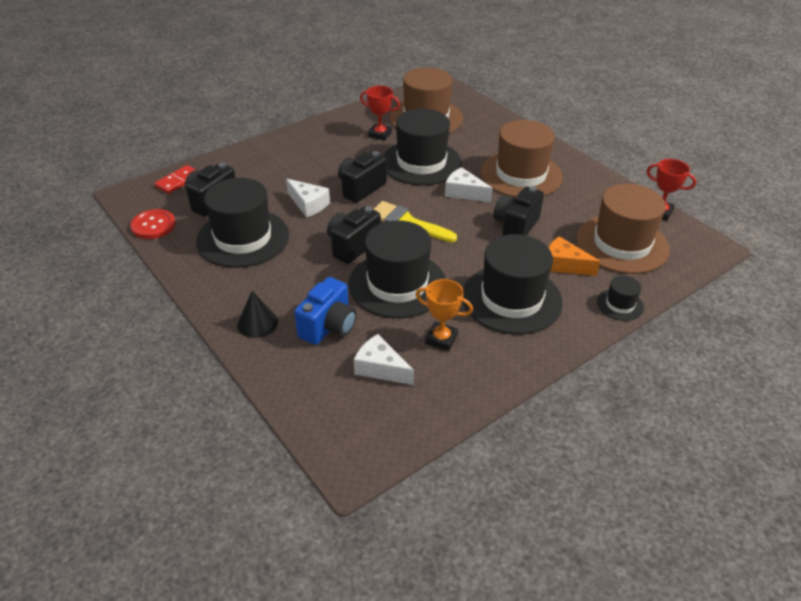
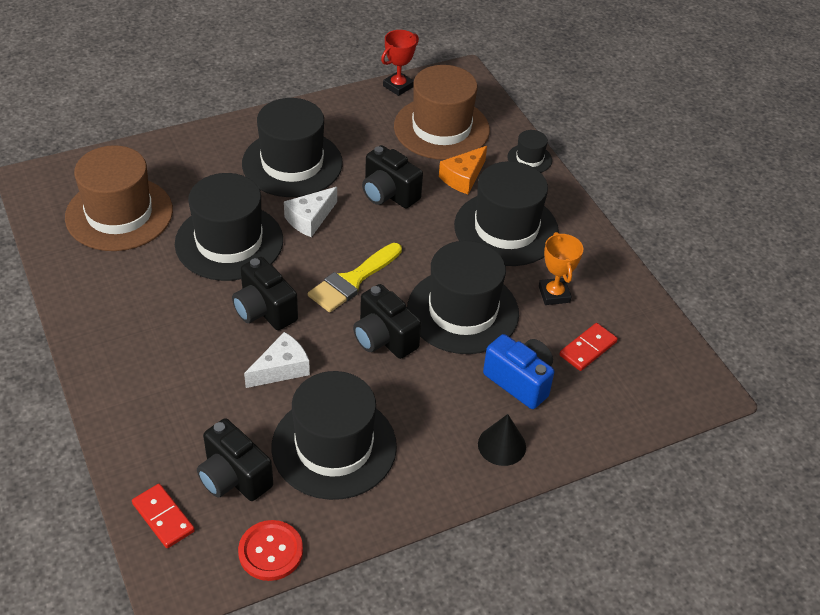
camera: 80 degrees left, 5 degrees up
(380, 134) = (140, 268): red trophy -> none
(380, 368) = (587, 348): white cheese -> red domino
(441, 339) = (554, 294): orange trophy -> orange trophy turned 45 degrees counterclockwise
(521, 175) = (292, 163): brown hat -> black hat

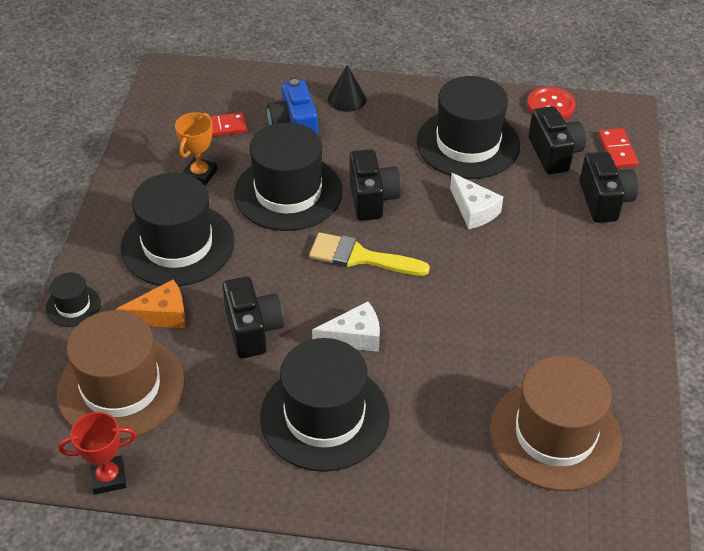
camera: 145 degrees left, 0 degrees up
(229, 242) = (452, 347): black hat -> none
(264, 310) = (459, 263): black camera -> black camera (604, 201)
(281, 369) = (473, 210): white cheese -> white cheese turned 120 degrees counterclockwise
(352, 280) = (360, 257): yellow brush -> yellow brush turned 150 degrees counterclockwise

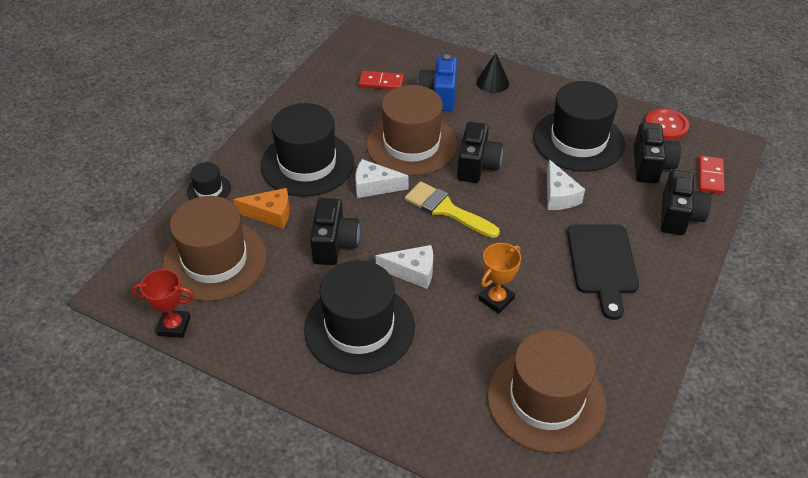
camera: 20 degrees right, 0 degrees up
(200, 174) = (349, 114): orange trophy -> orange trophy (496, 299)
(268, 251) = (374, 186): none -> white cheese
(288, 192) = (411, 144): black hat -> brown hat
(549, 273) = (602, 263): none -> black cutting board

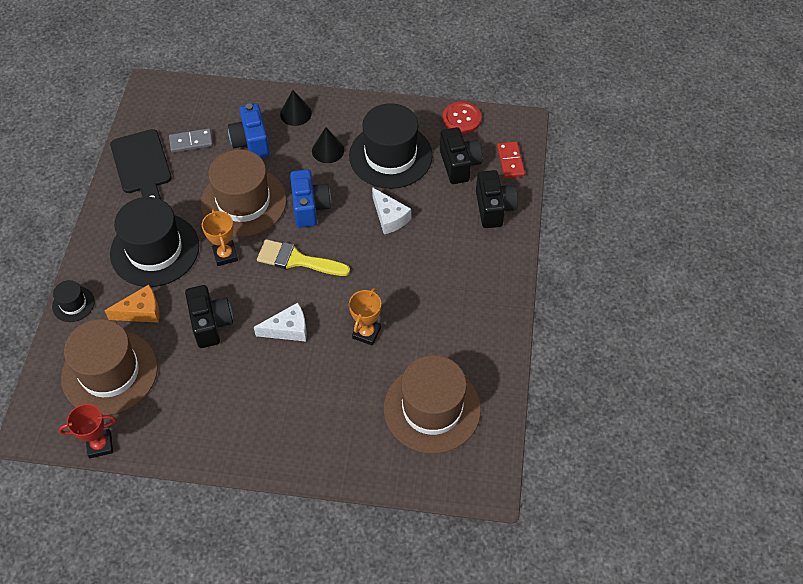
camera: 20 degrees left, 10 degrees up
(359, 328) = (261, 395): black hat -> none
(374, 186) = (225, 255): white cheese -> orange trophy
(381, 82) = (191, 142): red domino -> grey domino
(477, 166) = (310, 207): black camera -> blue camera
(514, 120) = (328, 150): none -> black cone
(602, 263) = (443, 273): black cutting board -> black cutting board (142, 165)

